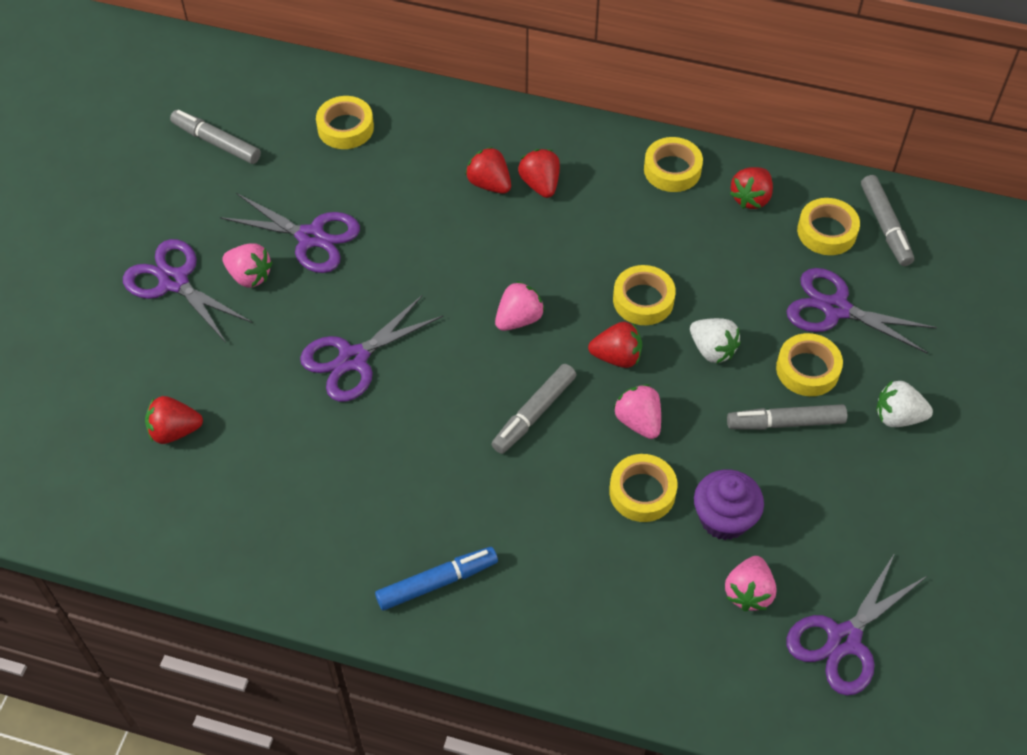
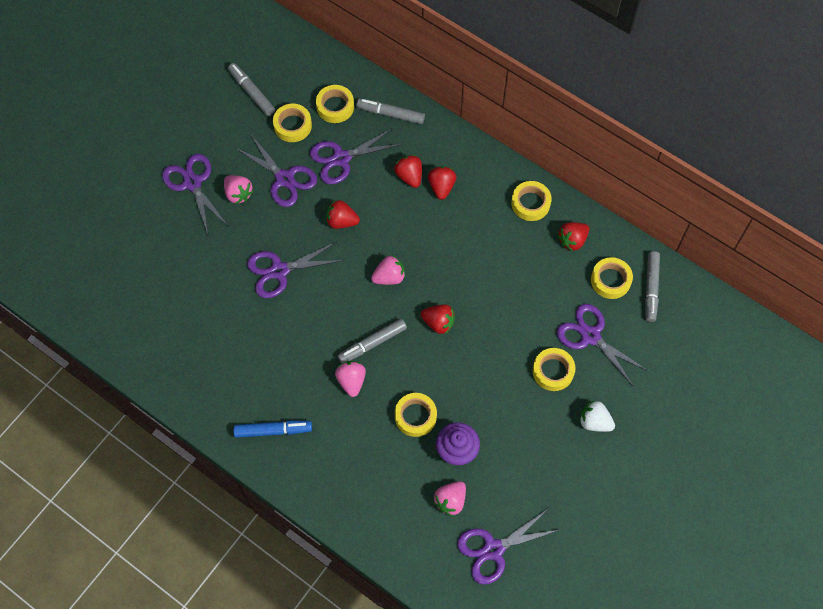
camera: 20 degrees right, 10 degrees up
(174, 431) = (159, 283): red strawberry -> red strawberry (342, 221)
(382, 189) = (341, 158): none -> purple scissors
(638, 421) = (433, 370): pink strawberry -> pink strawberry (351, 381)
(643, 300) = (471, 290): yellow tape -> yellow tape (292, 125)
(712, 350) = (499, 338): white strawberry -> none
(786, 423) = (523, 402): grey marker -> grey marker (391, 114)

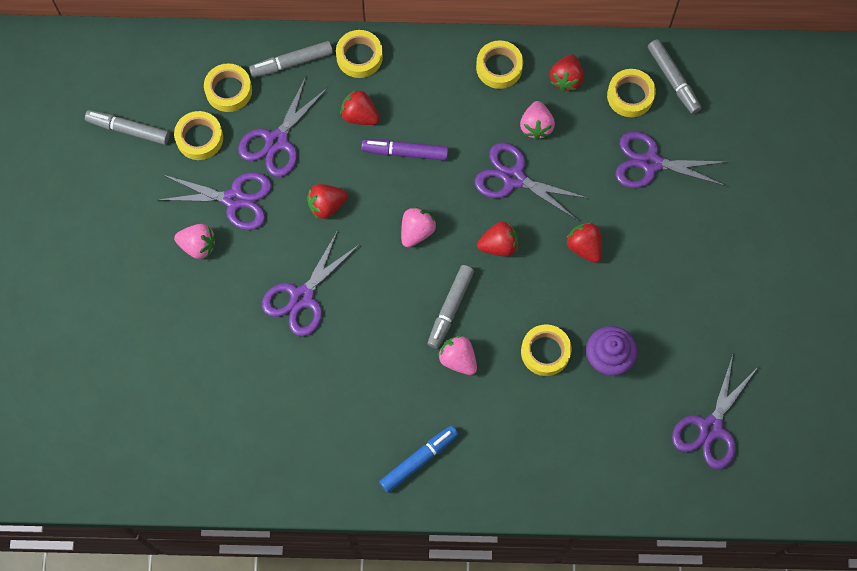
camera: 35 degrees left, 5 degrees up
(192, 183) = (140, 265): purple scissors -> purple scissors (513, 178)
(422, 220) = (405, 152): none -> purple marker
(441, 187) = (400, 106): red strawberry -> red strawberry (584, 247)
(450, 501) = (638, 410): pink strawberry -> pink strawberry (536, 126)
(553, 371) = (641, 220): yellow tape -> yellow tape (359, 57)
(594, 422) = (714, 243): white strawberry -> none

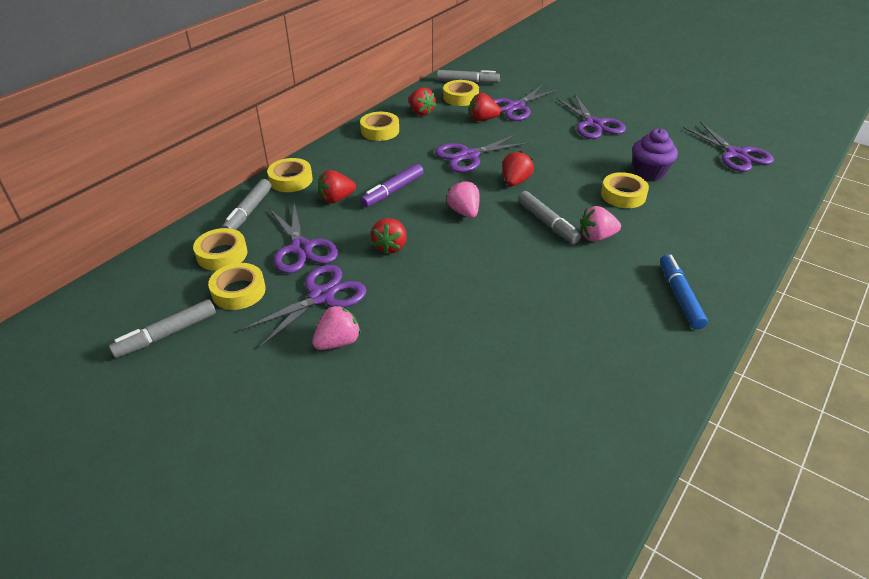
camera: 55 degrees left, 30 degrees down
(302, 297) = (460, 297): purple scissors -> purple scissors (594, 124)
(536, 126) = (440, 134): pink strawberry -> none
(584, 247) = (552, 150): red strawberry -> red strawberry (483, 119)

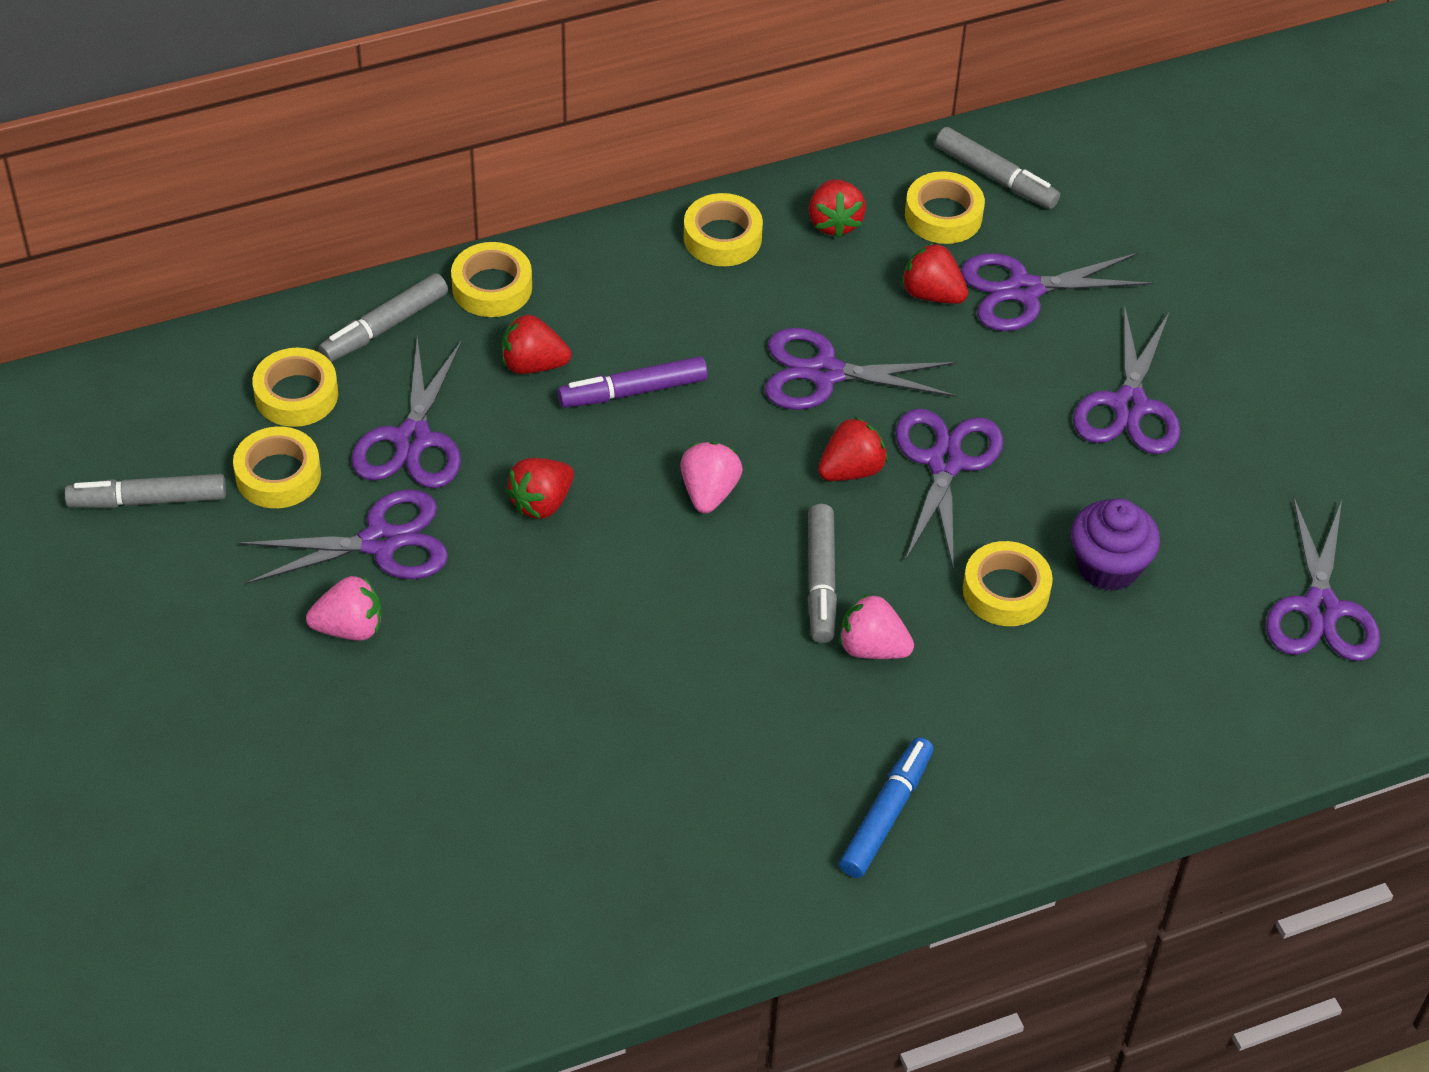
camera: 30 degrees right, 10 degrees up
(549, 165) = (945, 462): none -> purple scissors

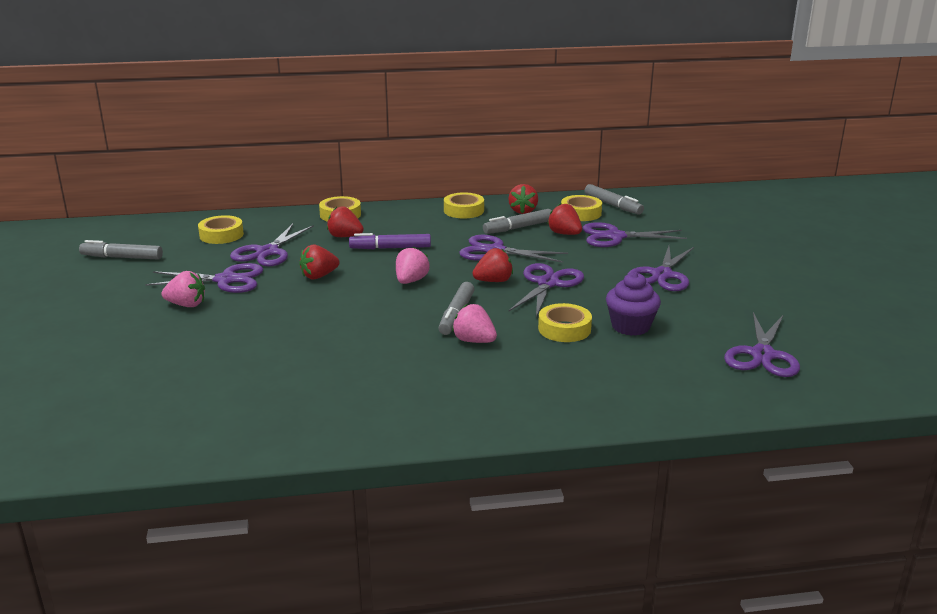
camera: 15 degrees right, 25 degrees down
(278, 475) = (192, 256): yellow tape -> none
(385, 327) = (280, 221): grey marker -> grey marker (518, 228)
(886, 815) = (449, 405): blue marker -> none

